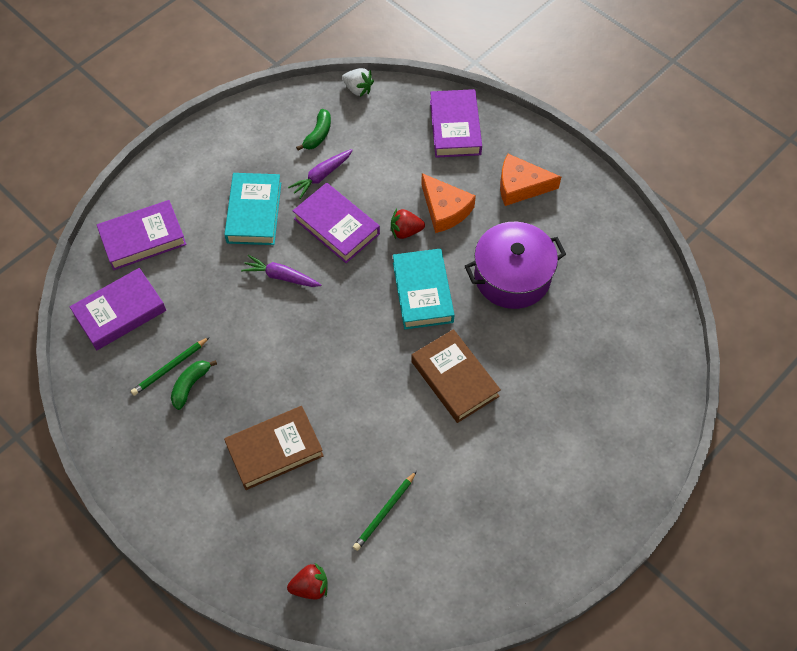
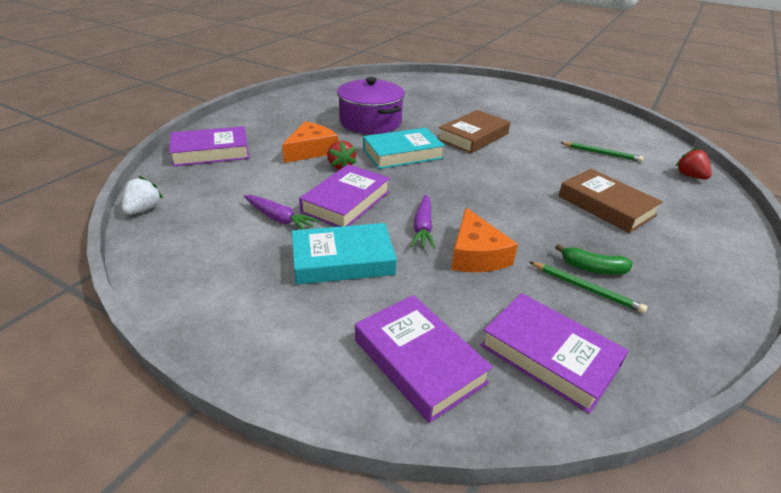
camera: 105 degrees left, 25 degrees down
(318, 135) = (215, 228): green banana -> none
(520, 186) = (279, 122): orange cheese -> orange cheese (476, 254)

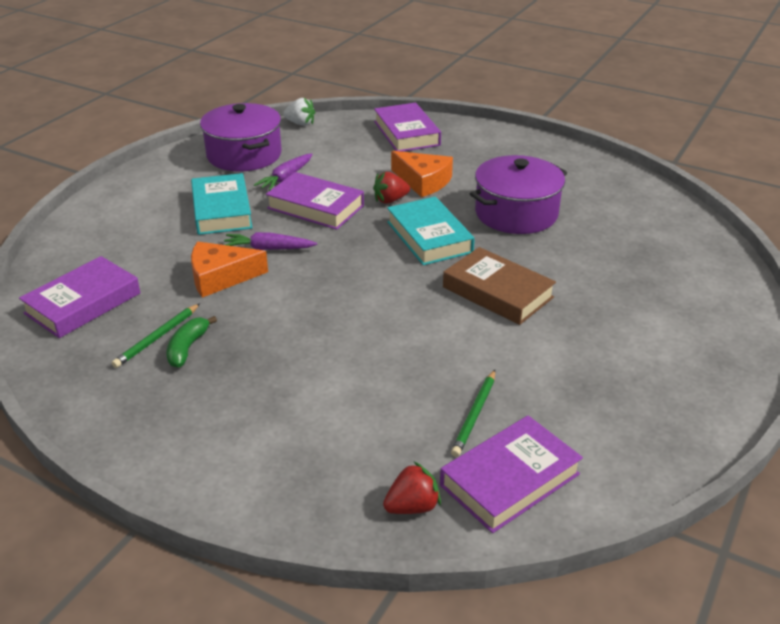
camera: 90 degrees right, 0 degrees up
(207, 249) = (244, 155): none -> purple pot
(419, 361) = (99, 245): purple book -> purple book (510, 480)
(606, 206) = (313, 385): brown book -> none

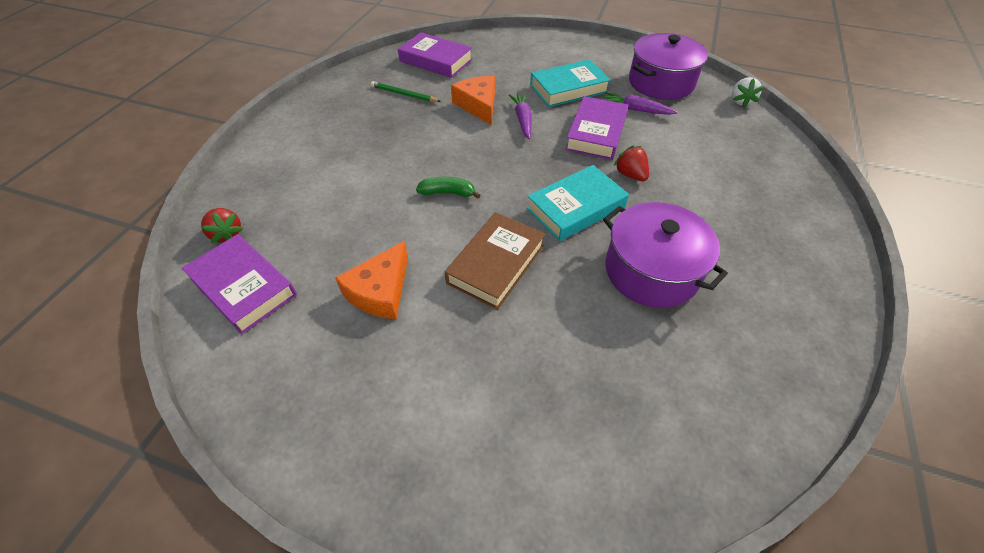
camera: 80 degrees right, 15 degrees up
(187, 348) = (394, 108): green banana -> green banana (448, 193)
(406, 133) = (775, 170): purple book -> none
(423, 181) = (679, 193): orange cheese -> orange cheese (380, 291)
(474, 415) = (320, 260): green pencil -> none

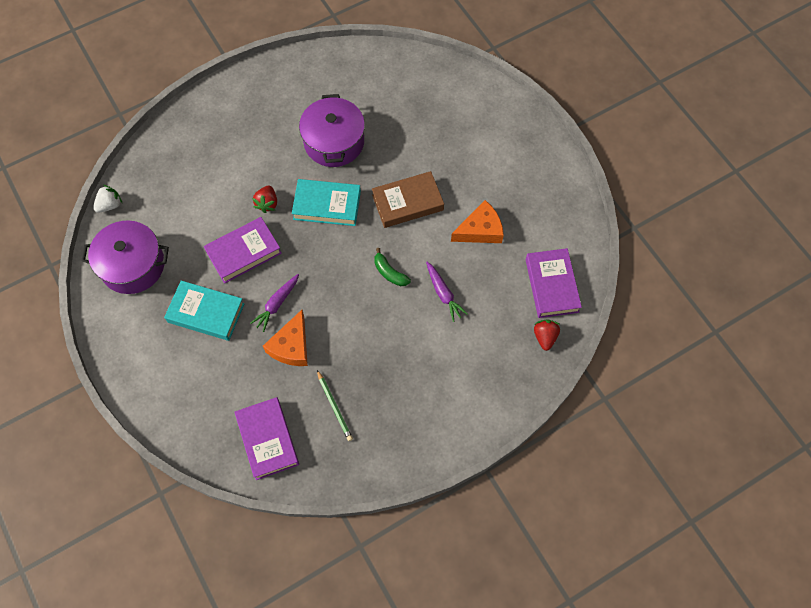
camera: 140 degrees left, 15 degrees up
(635, 110) = (189, 253): purple carrot -> purple carrot (443, 294)

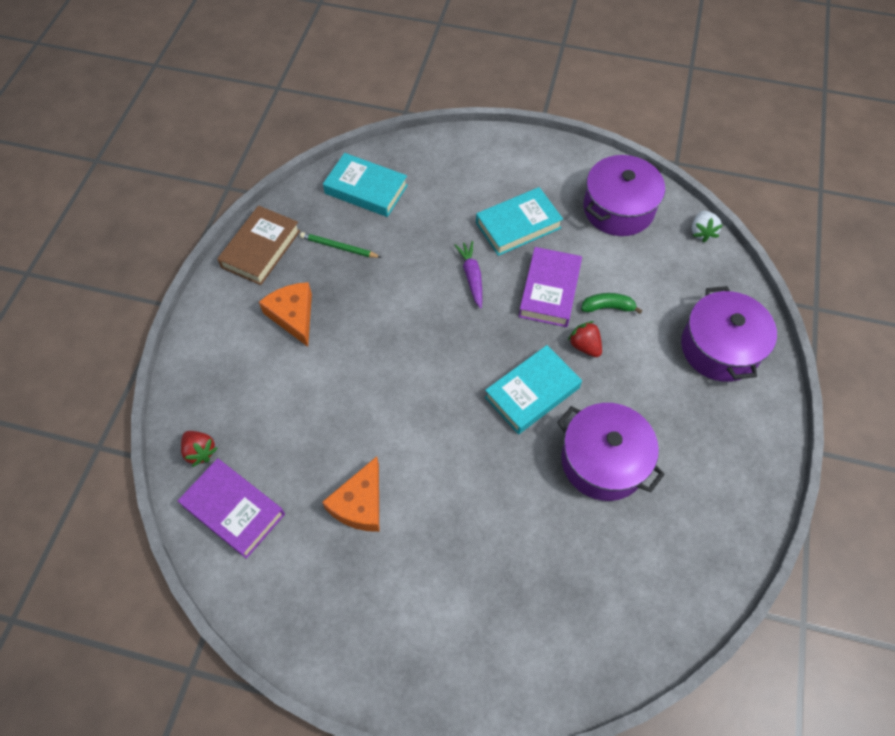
camera: 135 degrees right, 5 degrees down
(200, 139) = (719, 348): none -> purple pot
(267, 440) = (366, 189): purple book -> turquoise book
(291, 346) = (422, 258): orange cheese -> orange cheese (293, 316)
(389, 272) = (406, 383): green banana -> green banana (608, 307)
(407, 202) = (461, 465): brown book -> brown book (261, 249)
(443, 294) = (336, 408): purple carrot -> none

